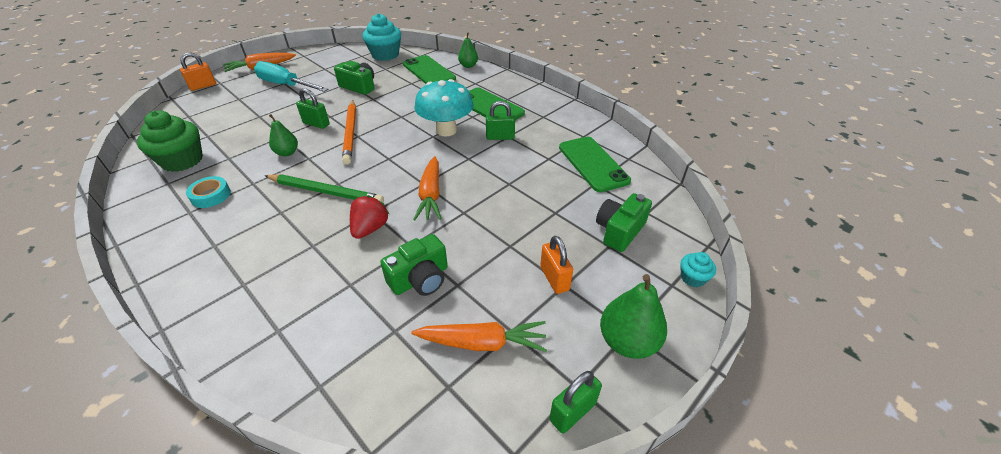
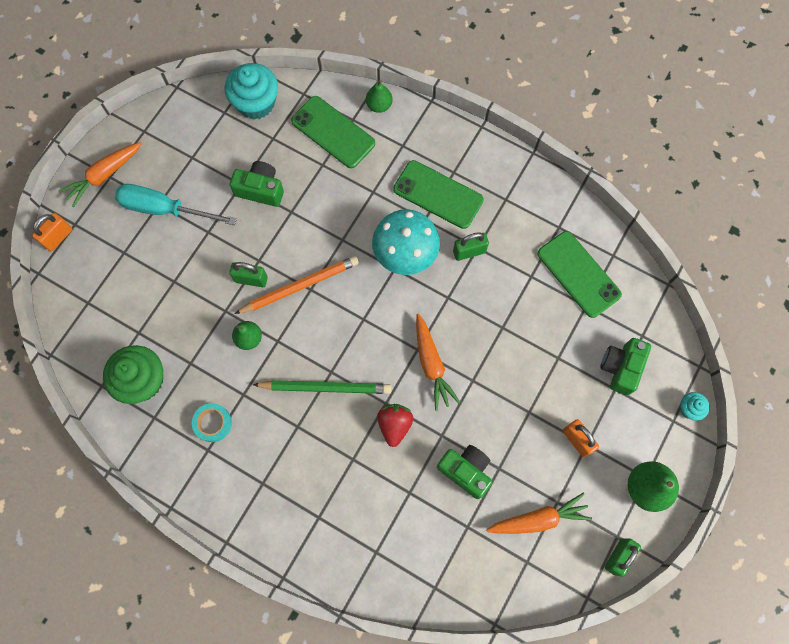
camera: 15 degrees left, 30 degrees up
(350, 133) = (300, 286): orange pencil -> orange pencil turned 90 degrees counterclockwise
(420, 279) = (465, 471): green camera -> green camera turned 90 degrees counterclockwise

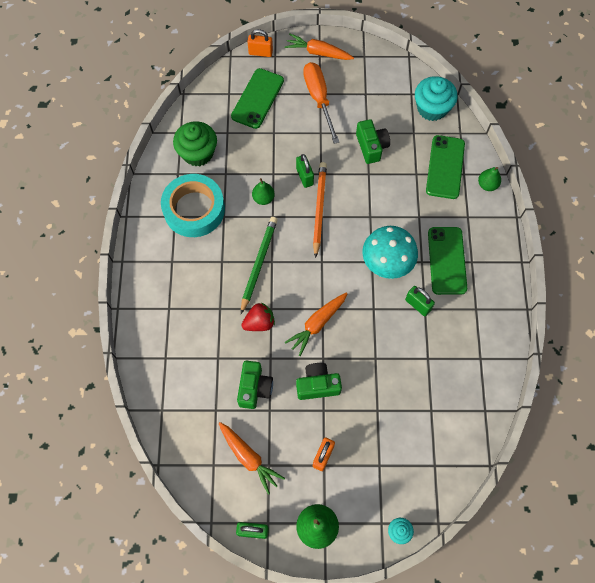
camera: 60 degrees right, 5 degrees down
(164, 209) = (319, 99): turquoise screwdriver -> orange screwdriver
(213, 423) = (194, 209): turquoise tape -> turquoise tape, size x2.17
(300, 286) = (319, 209): orange pencil -> orange pencil turned 120 degrees counterclockwise
(325, 387) = (258, 264): green pencil -> green pencil turned 135 degrees counterclockwise
(578, 274) = (452, 392): green phone -> green phone (257, 98)
(621, 368) = (398, 461): green camera -> green camera (317, 385)

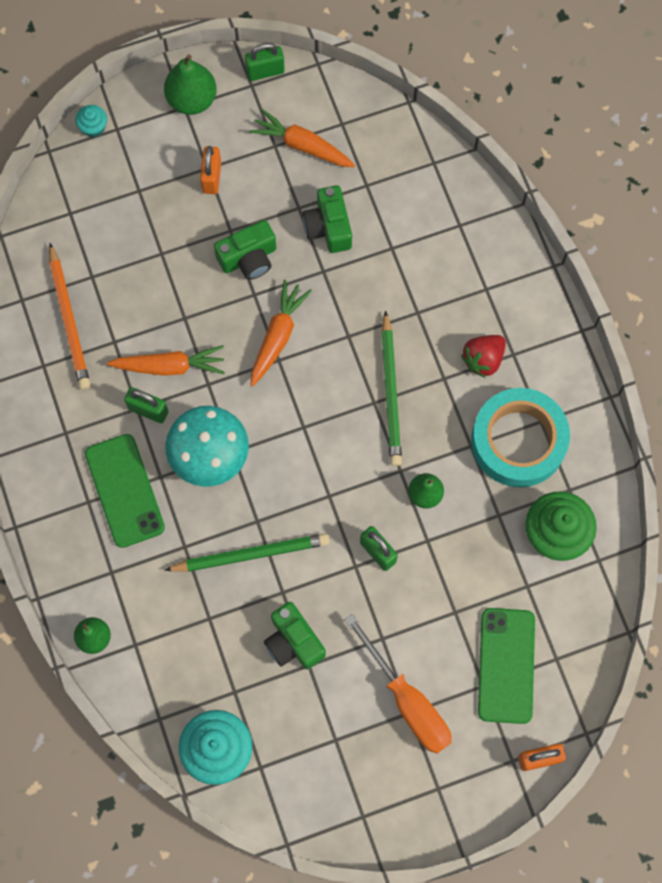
camera: 160 degrees right, 5 degrees up
(259, 322) = (356, 311): red strawberry -> red strawberry (483, 359)
(318, 52) = (443, 795): orange carrot -> orange carrot (170, 366)
(319, 209) = (336, 507): orange pencil -> orange pencil (69, 319)
(380, 199) = (250, 554): none -> green pencil
(445, 167) = (167, 646): green phone -> none

